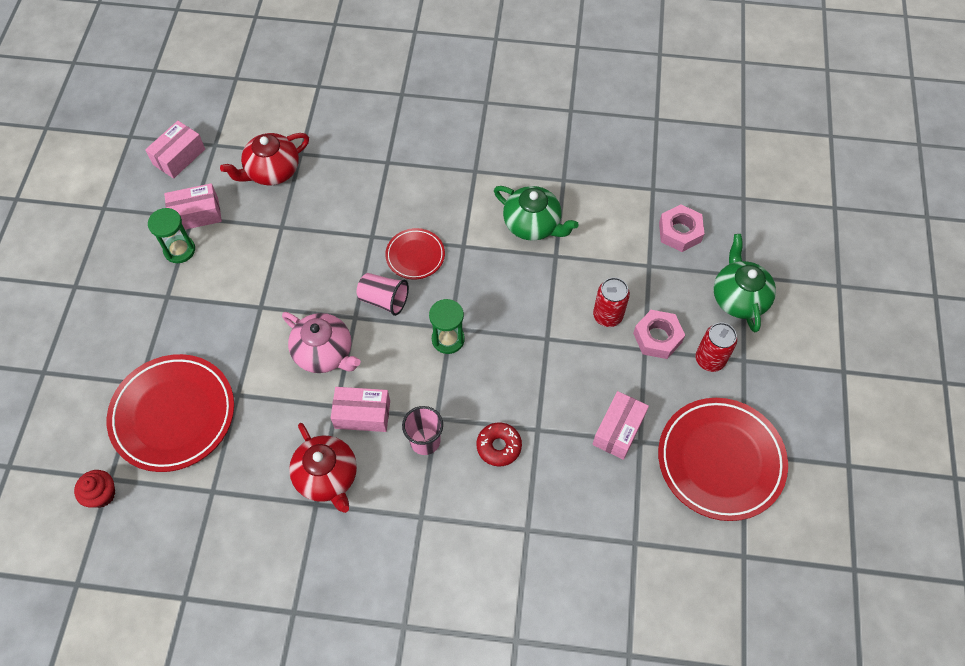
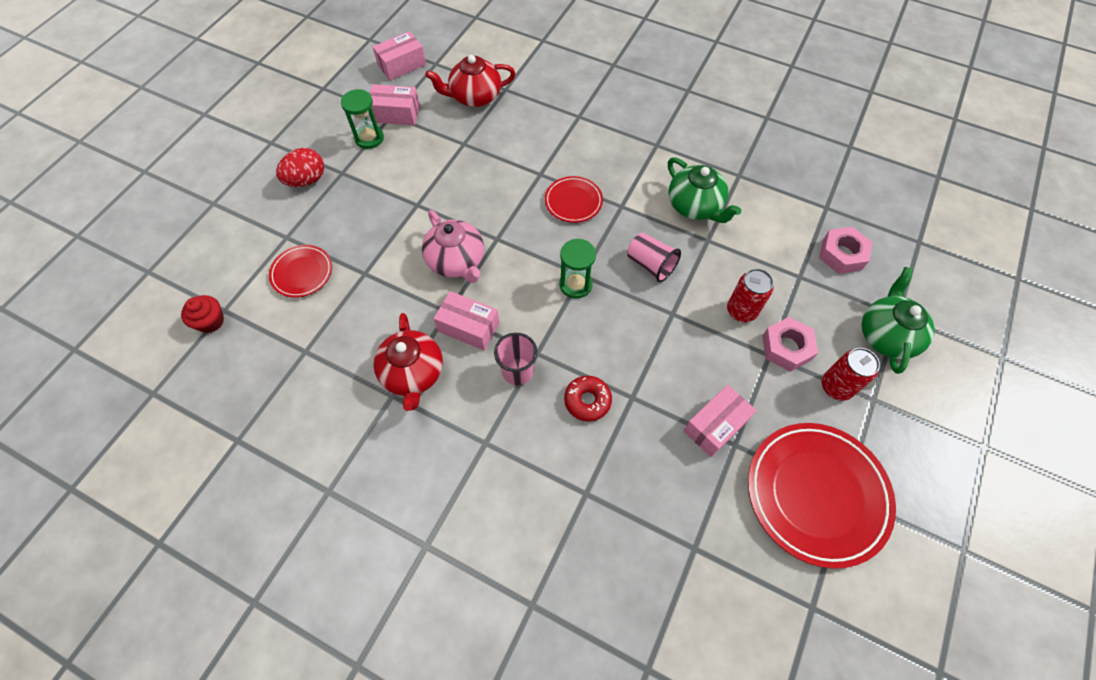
camera: 20 degrees right, 0 degrees up
(133, 316) = (307, 180): none -> red egg
(173, 415) = (302, 273): red plate -> red plate, size x0.52
(384, 300) = (529, 231): pink cup -> pink cup (650, 265)

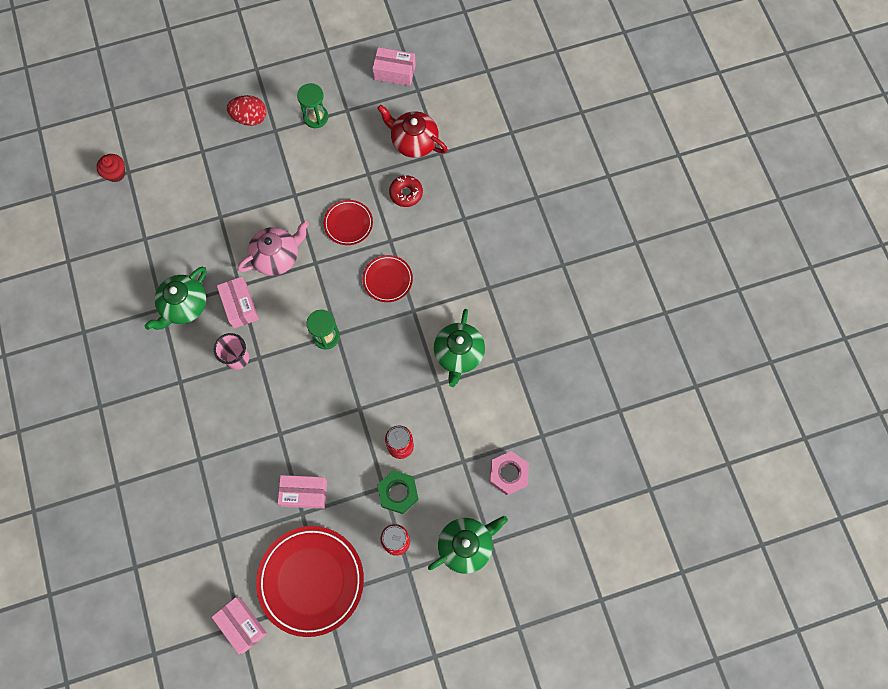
camera: 45 degrees right, 10 degrees up
(302, 273) = (188, 185): red plate -> red plate (348, 224)
(396, 114) = (350, 111): pink box -> pink box (242, 625)
(413, 374) = (184, 306): red teapot -> green teapot
(456, 261) = (277, 256): pink teapot -> pink teapot turned 135 degrees counterclockwise
(587, 401) = (254, 411): red donut -> red donut (406, 193)
(650, 265) = (383, 366): pink cup -> none
(786, 347) = (398, 493): pink nut -> green nut

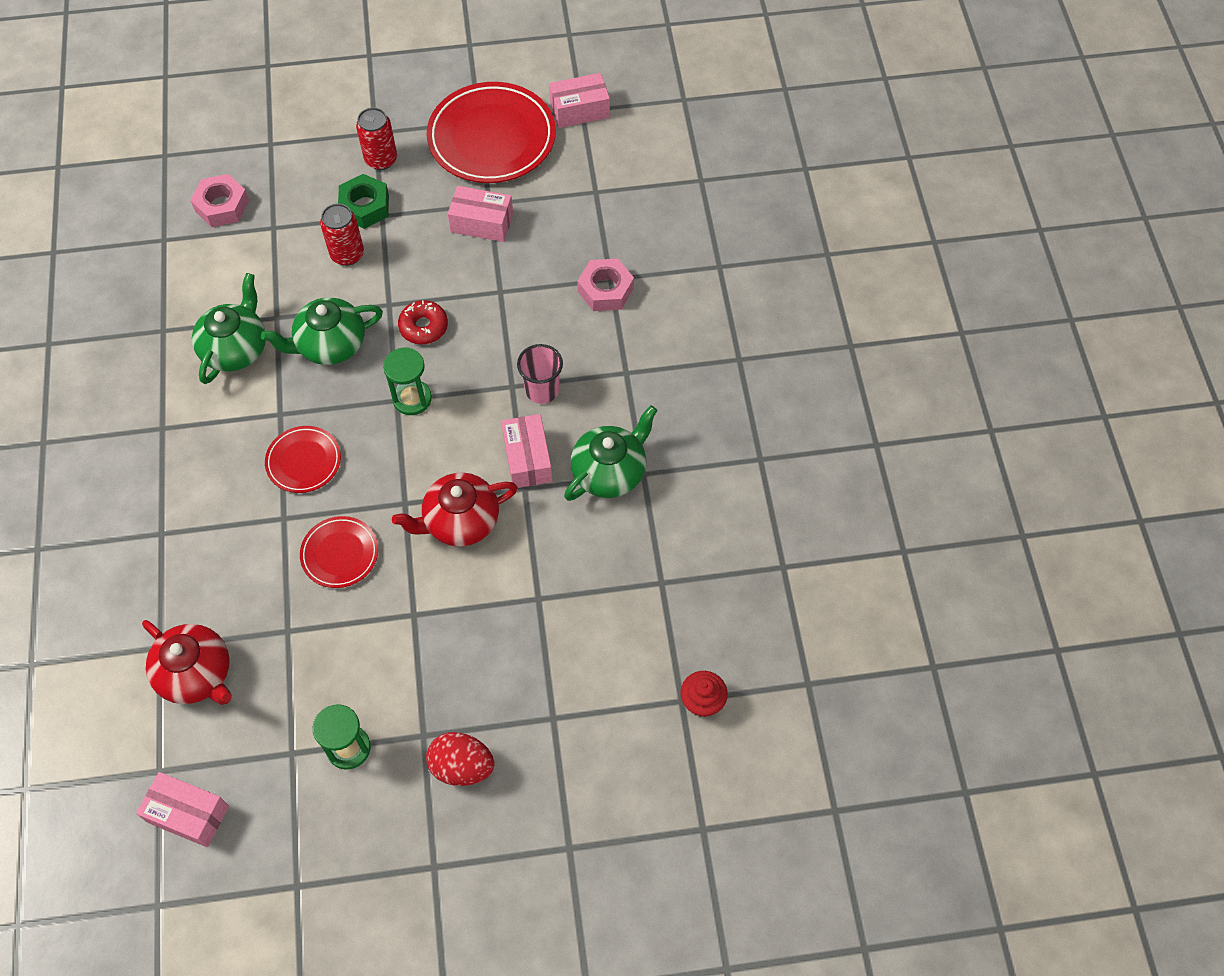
camera: 170 degrees left, 10 degrees down
(201, 448) = (605, 290): none -> pink nut
(242, 625) = (579, 110): pink box -> pink box turned 75 degrees counterclockwise
(277, 256) = (460, 521): pink teapot -> red teapot
(406, 193) = (237, 587): red donut -> red donut (423, 327)
(466, 545) = (299, 144): green teapot -> green teapot (330, 345)

